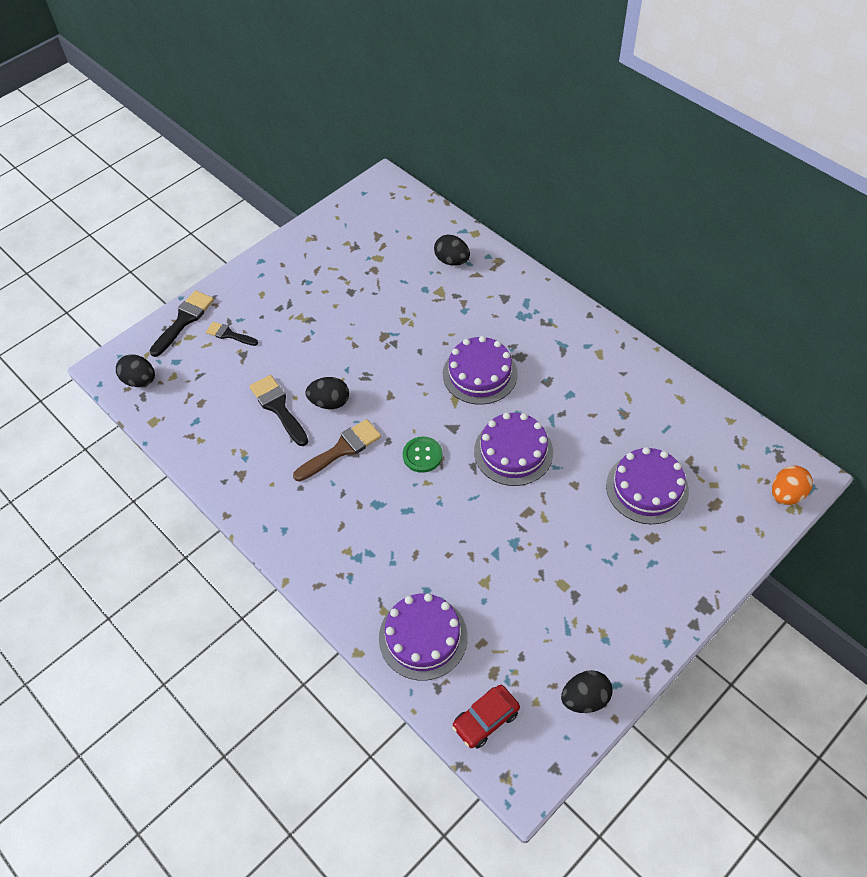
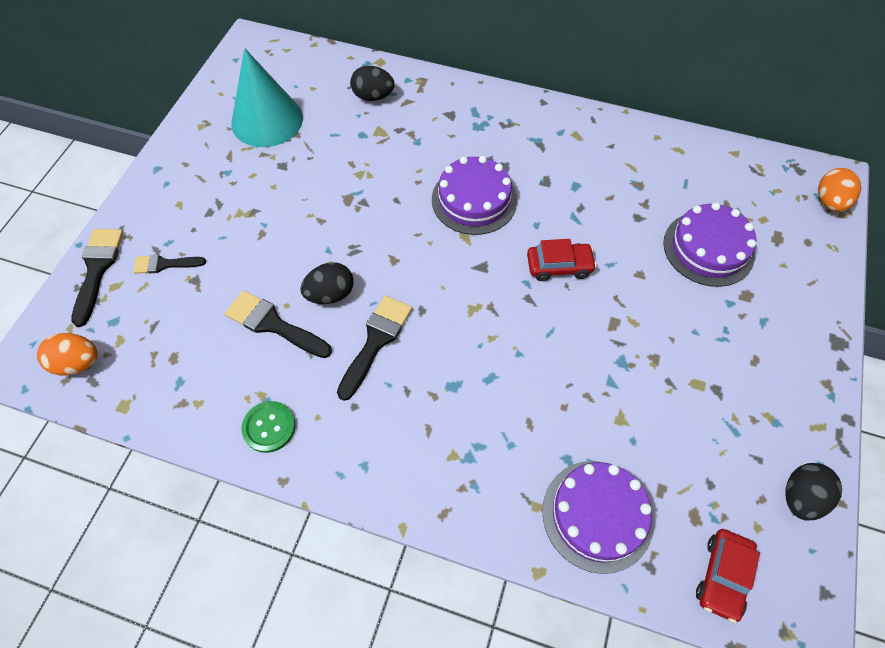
camera: 30 degrees left, 5 degrees up
(140, 380) = (78, 363): black egg -> orange egg
(342, 449) = (376, 341): brown brush -> black brush
(359, 251) = (267, 120): none -> turquoise cone
(422, 455) = (468, 310): green button -> green button (269, 427)
(513, 451) = (559, 266): purple cake -> red car

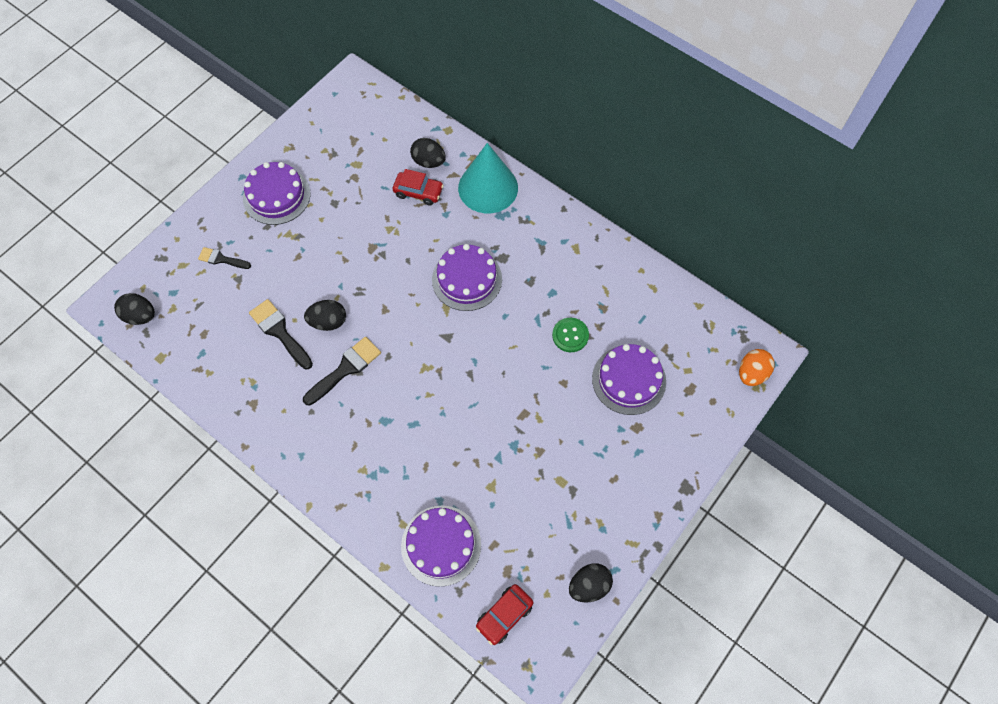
camera: 20 degrees right, 5 degrees up
(78, 363) = (140, 316): orange egg -> black egg
(97, 269) = (174, 248): black brush -> none
(208, 177) = (276, 196): none -> purple cake
(267, 120) = (338, 158): turquoise cone -> turquoise cone (488, 187)
(269, 427) = (249, 406): green button -> green button (570, 335)
(559, 266) = (505, 355): red car -> red car (418, 192)

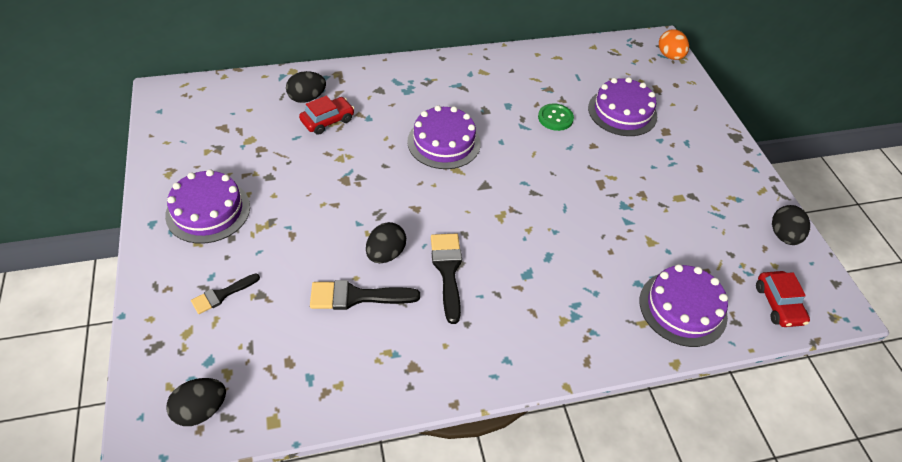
camera: 55 degrees left, 15 degrees down
(488, 187) = (374, 82): turquoise cone -> none

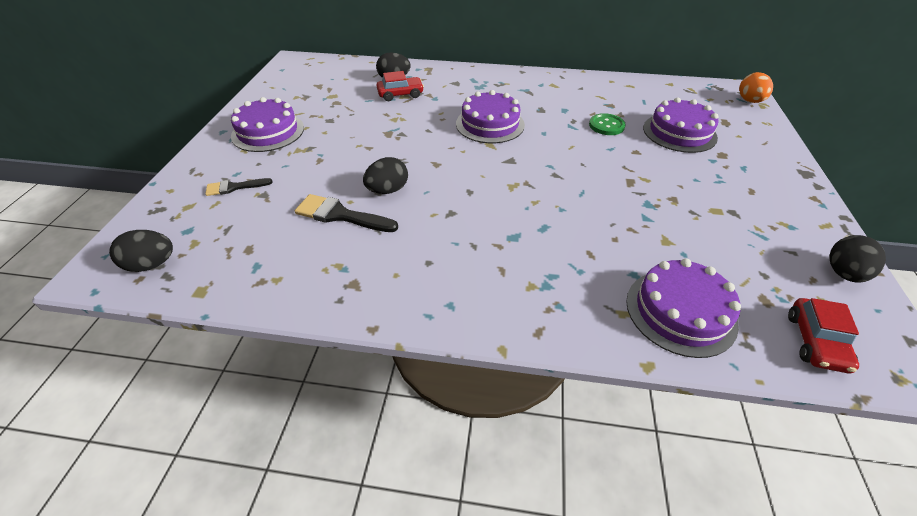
camera: 25 degrees right, 5 degrees down
(447, 270) = (436, 215): black brush -> none

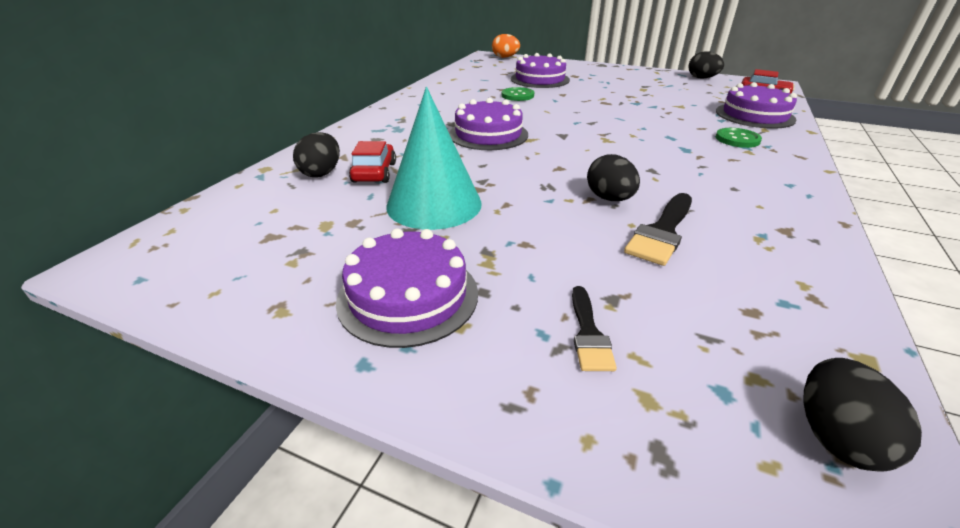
camera: 75 degrees left, 10 degrees down
(362, 122) = (434, 204): none -> turquoise cone
(567, 281) = (737, 139): none -> green button

